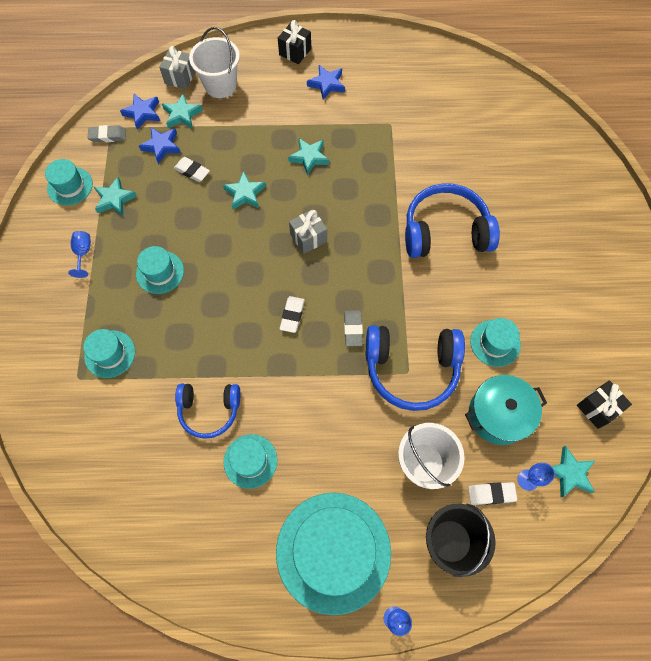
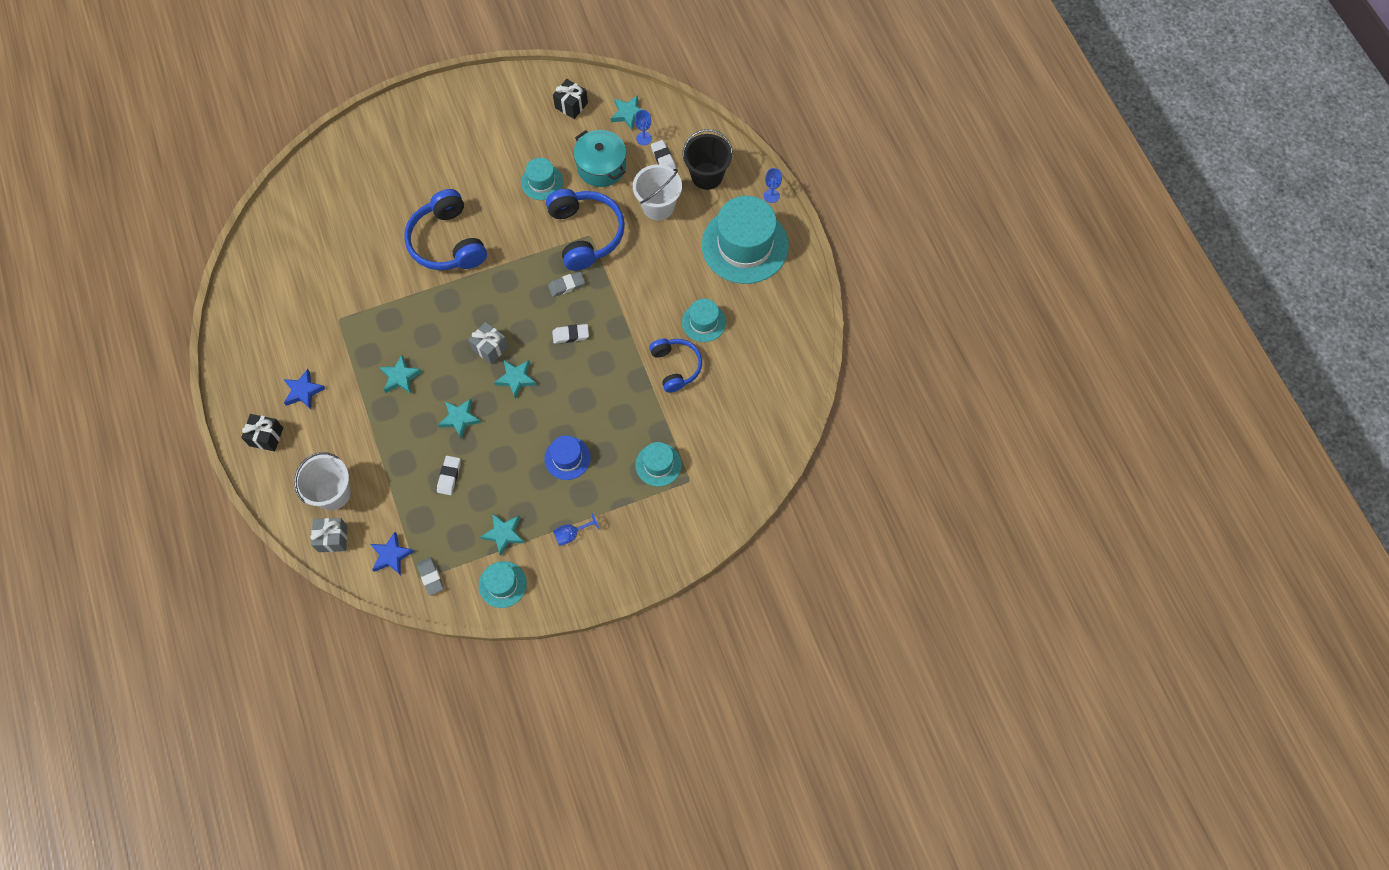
camera: 110 degrees left, 0 degrees up
(160, 272) = (567, 458): turquoise hat -> blue hat
(161, 146) = (428, 518): blue star -> none
(182, 114) = (382, 515): turquoise star -> turquoise star (516, 379)

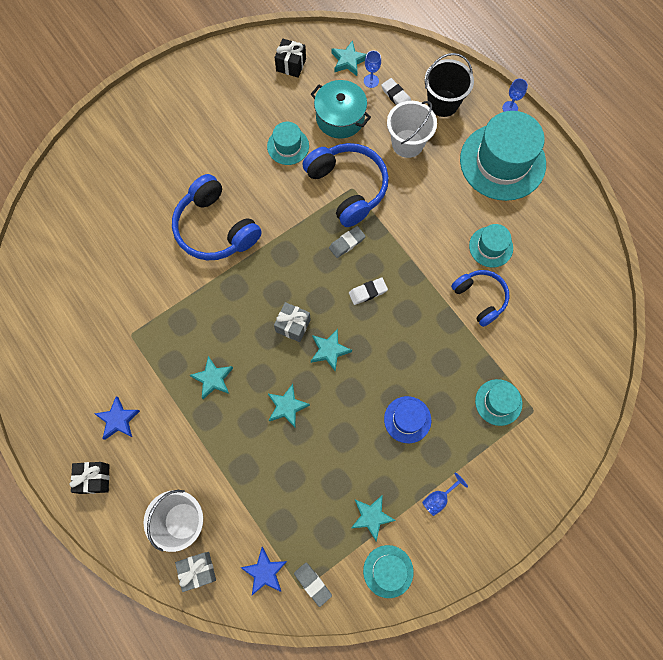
camera: 15 degrees left, 5 degrees up
(449, 476) = (296, 470): white eraser -> none

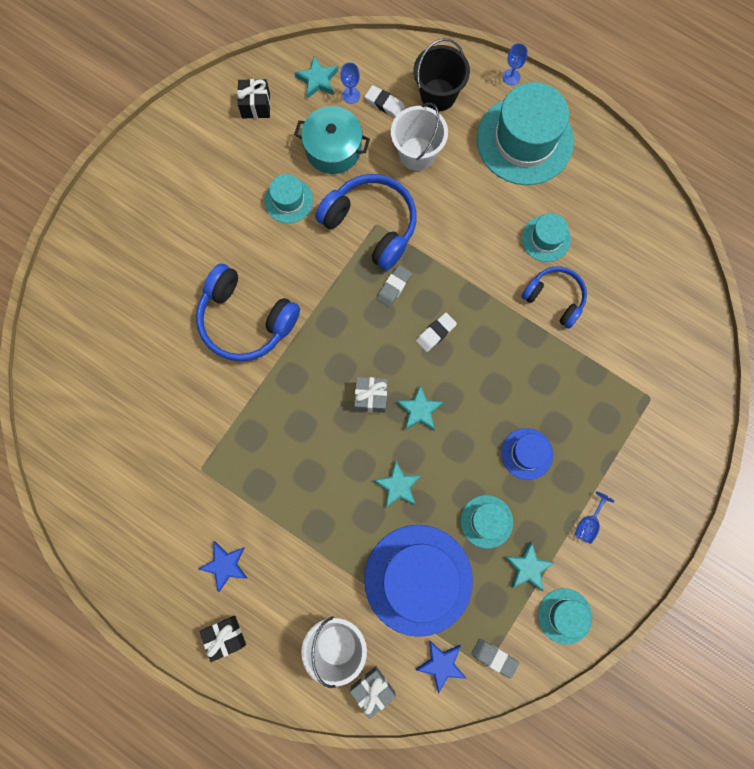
camera: 20 degrees left, 5 degrees up
(213, 379) = (309, 485): turquoise star -> none
(273, 492) = (418, 579): none -> blue hat
(498, 402) = (612, 402): turquoise hat -> turquoise hat (486, 521)

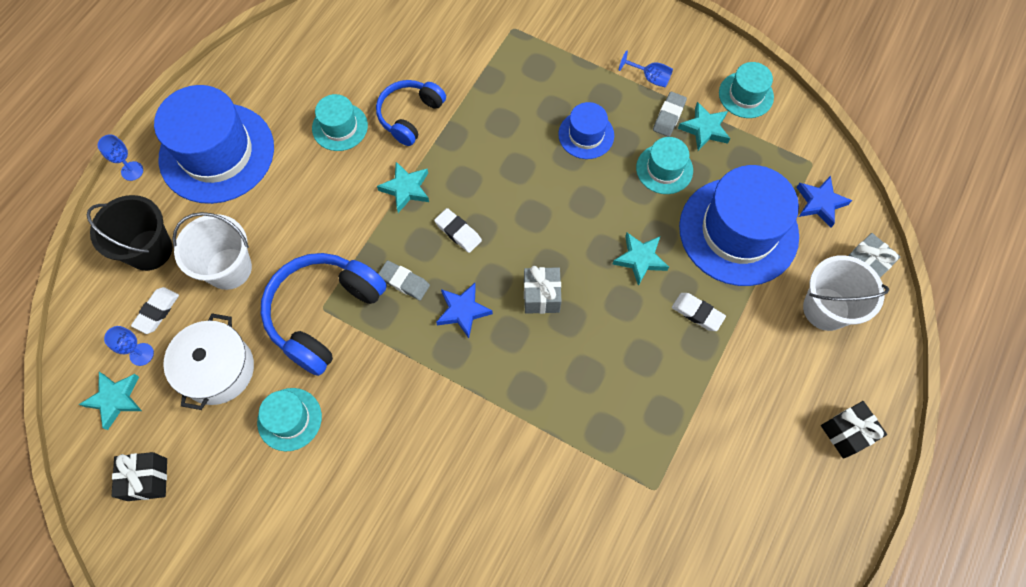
camera: 95 degrees left, 10 degrees down
(225, 565) = (765, 444): blue star -> blue star (463, 311)
(245, 320) = (456, 456): blue headphones -> none
(333, 149) = (218, 369): turquoise pot -> white pot
(343, 528) = (697, 313): none -> white eraser
(419, 410) = (551, 243): turquoise star -> turquoise star (406, 189)
(494, 657) = (801, 155): grey eraser -> grey eraser (669, 116)
(525, 140) = (217, 153): turquoise hat -> blue hat

